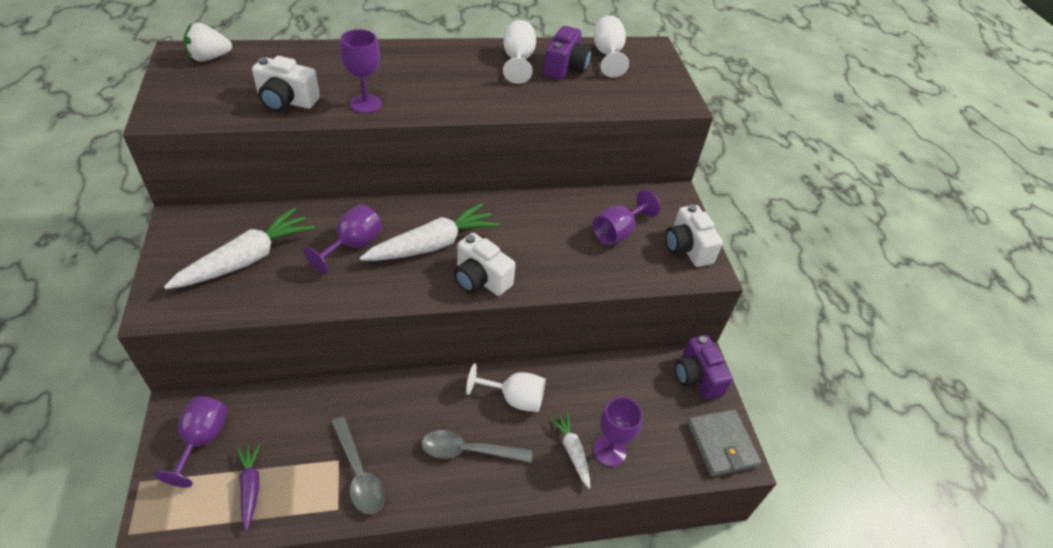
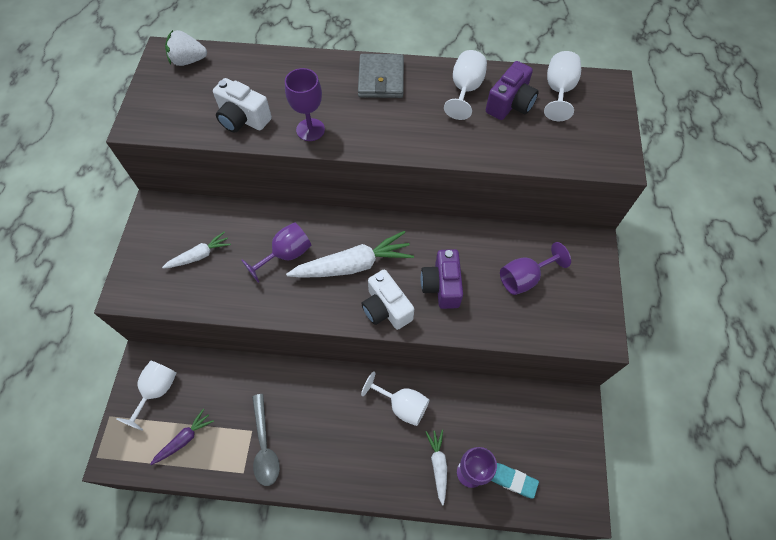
camera: 20 degrees right, 15 degrees up
(202, 440) = (157, 391): purple goblet -> white goblet
(246, 259) = (199, 255): white carrot -> white carrot, size x0.55
(250, 487) = (184, 439): purple carrot -> purple carrot turned 45 degrees clockwise
(468, 451) = (353, 445): grey spoon -> none
(658, 449) = (513, 480): none -> turquoise eraser
(687, 248) = (587, 307): white camera -> none
(697, 377) = (569, 418): purple camera -> purple camera (442, 286)
(721, 444) = (572, 489): grey wallet -> grey wallet (381, 79)

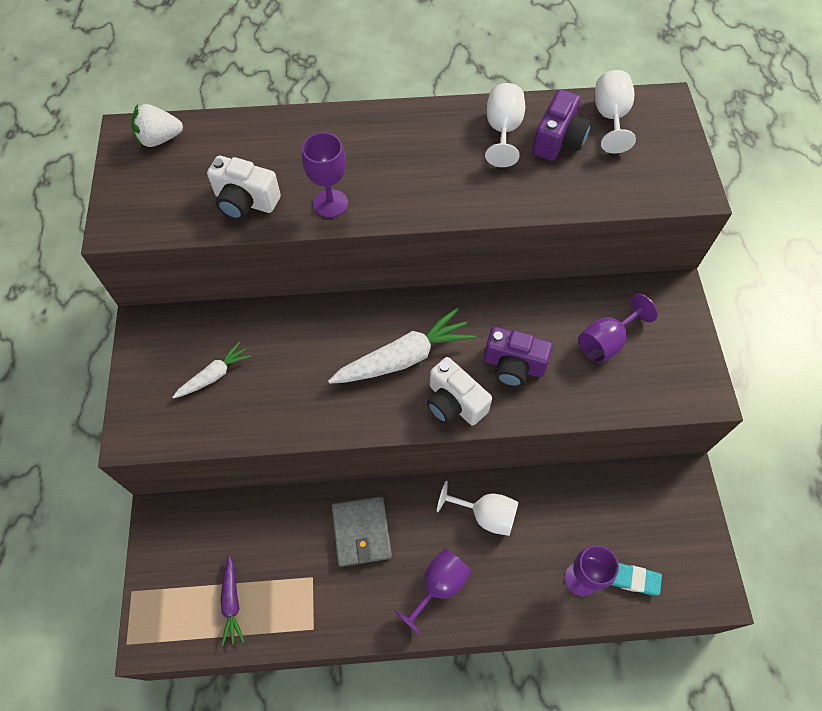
camera: 10 degrees left, 0 degrees up
(157, 391) = (184, 550): white goblet -> none
(184, 439) = (232, 602): purple carrot -> purple carrot turned 135 degrees clockwise
(265, 446) = (332, 592): grey spoon -> none
(286, 255) = (320, 358): purple goblet -> purple goblet (439, 586)
(381, 79) = (400, 130): grey wallet -> grey wallet (361, 532)
(438, 465) = (542, 577): white carrot -> none
(442, 286) = (513, 365): purple camera -> purple camera turned 60 degrees counterclockwise

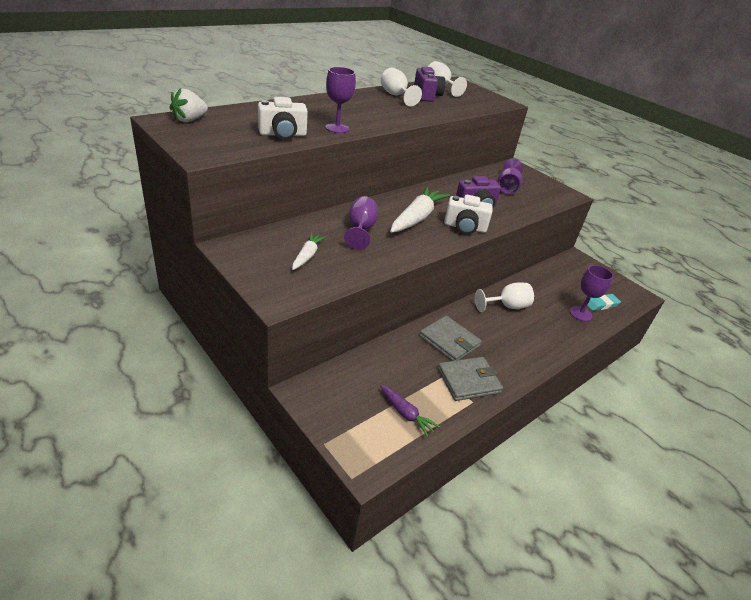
camera: 40 degrees left, 25 degrees down
(333, 599) = (468, 381): none -> grey wallet
(439, 586) = (519, 347): purple goblet -> purple goblet (360, 230)

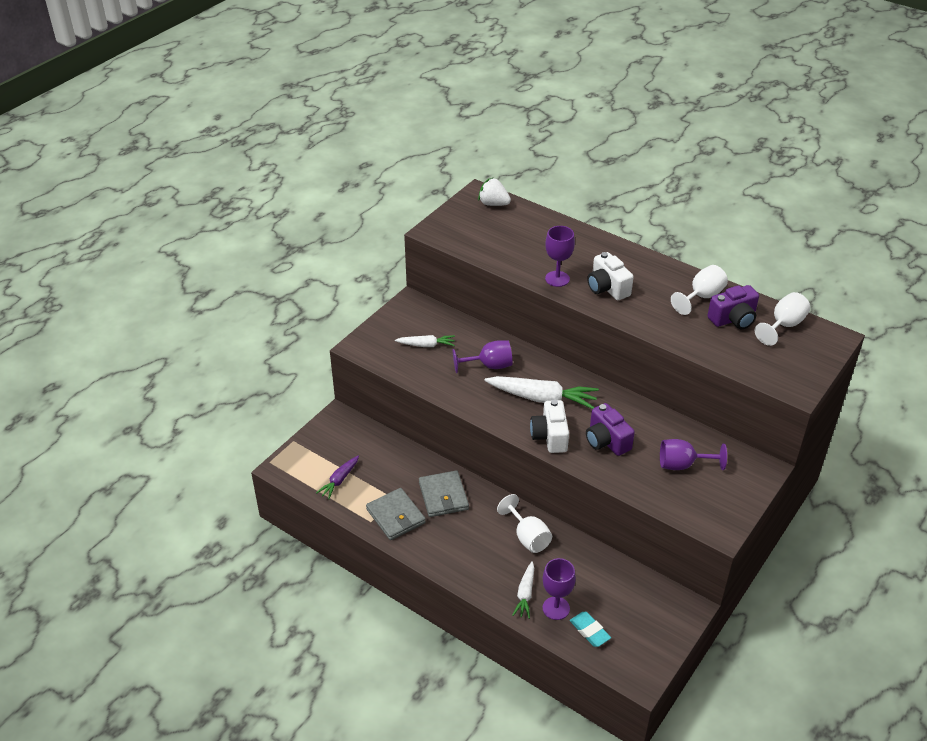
camera: 80 degrees right, 5 degrees up
(283, 134) = (511, 254): white camera -> white camera (607, 288)
(449, 341) = (443, 496): grey wallet -> grey wallet turned 45 degrees counterclockwise
(567, 325) = (525, 594): none -> white carrot

